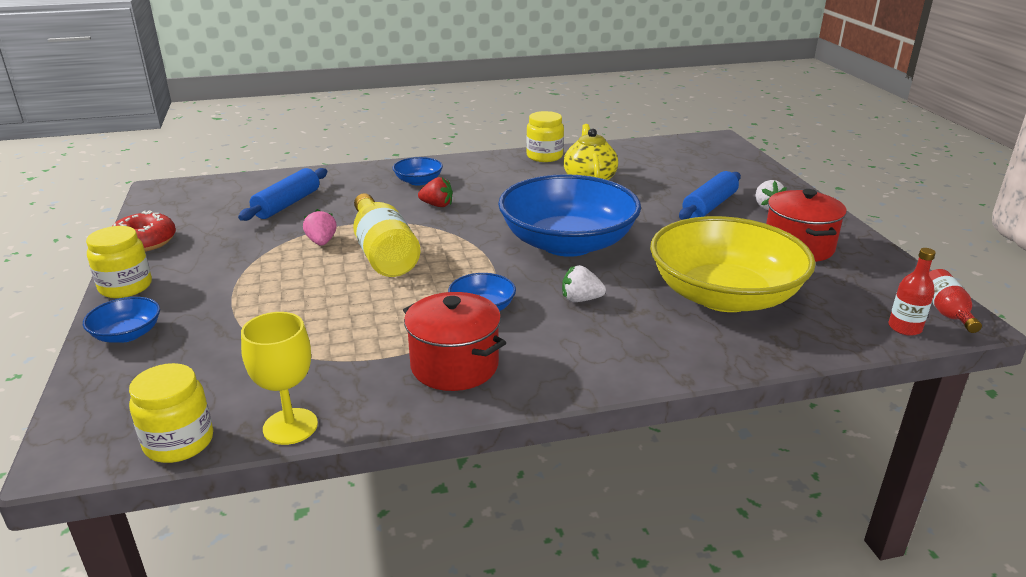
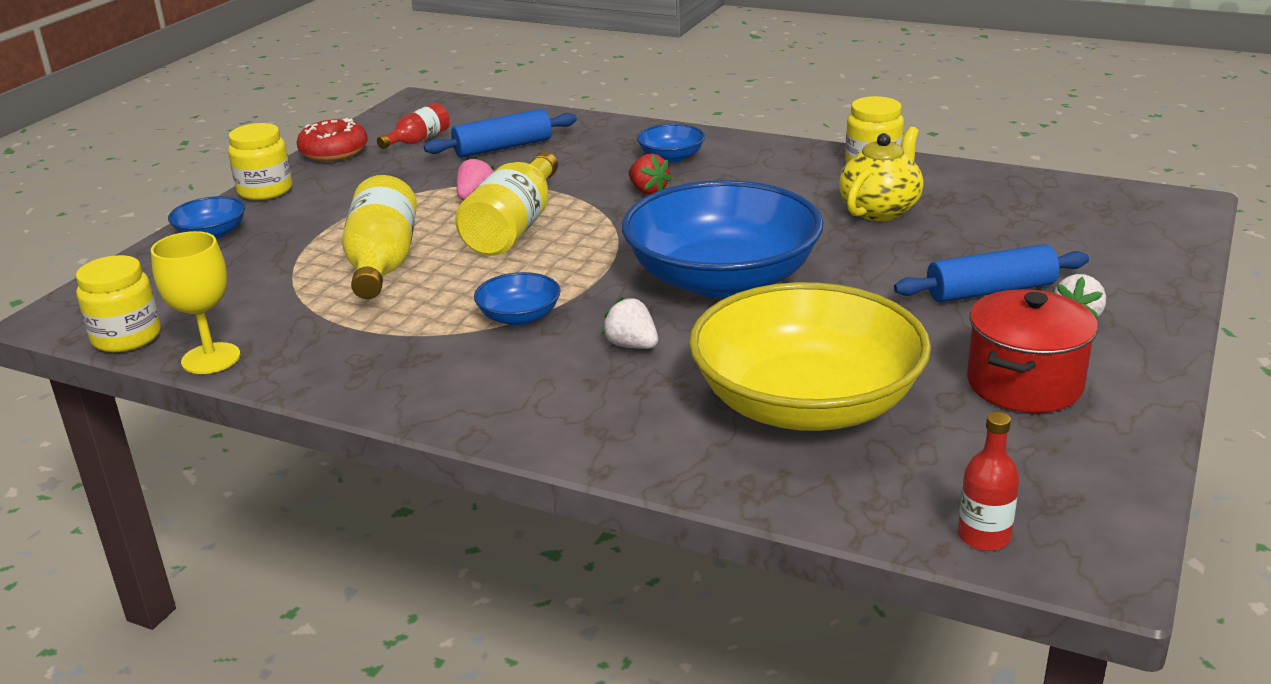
camera: 40 degrees right, 0 degrees up
(322, 307) = (382, 264): none -> yellow bottle
(454, 365) = (408, 362): red pot -> none
(946, 312) = (1091, 545): red bottle -> red bottle (418, 140)

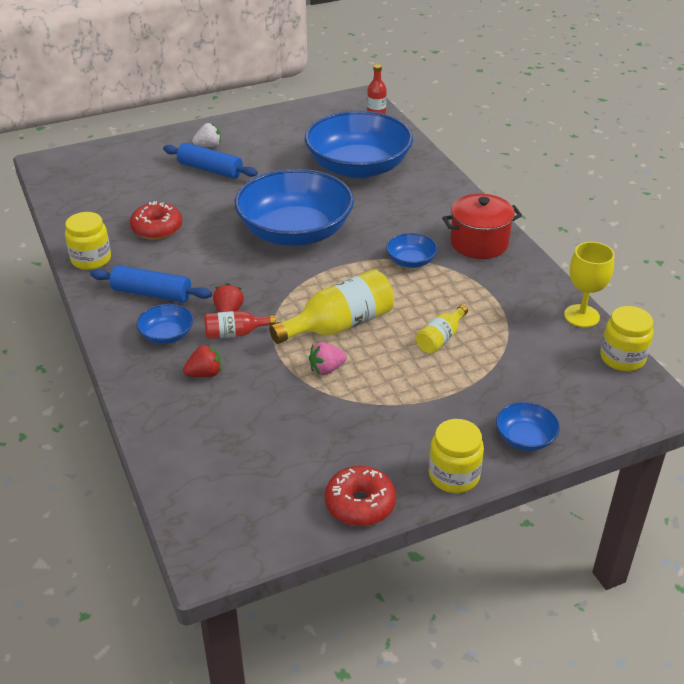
camera: 140 degrees left, 10 degrees up
(382, 264) = (440, 338): yellow bottle -> yellow bottle, size x0.55
(418, 140) = (283, 476): red bottle -> red bottle (235, 333)
(503, 147) = (241, 420): blue rolling pin -> blue rolling pin (152, 293)
(585, 153) = (205, 374): none -> red strawberry
(632, 345) = (383, 220): white strawberry -> none
(806, 404) = (358, 167): yellow bowl -> blue bowl
(880, 210) = (157, 229): yellow teapot -> red donut
(1024, 384) = (277, 138): red pot -> red pot (479, 243)

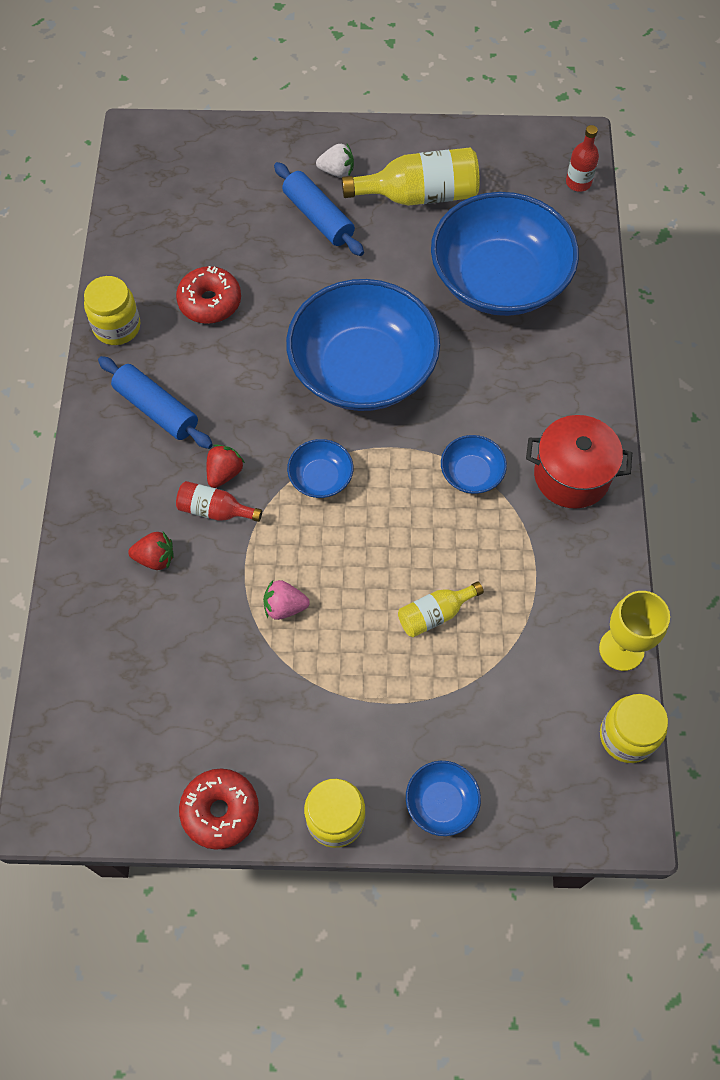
camera: 25 degrees right, 25 degrees up
(167, 335) = (143, 482): blue bowl -> blue bowl (321, 477)
(339, 325) = (333, 545): yellow bottle -> yellow bottle (419, 195)

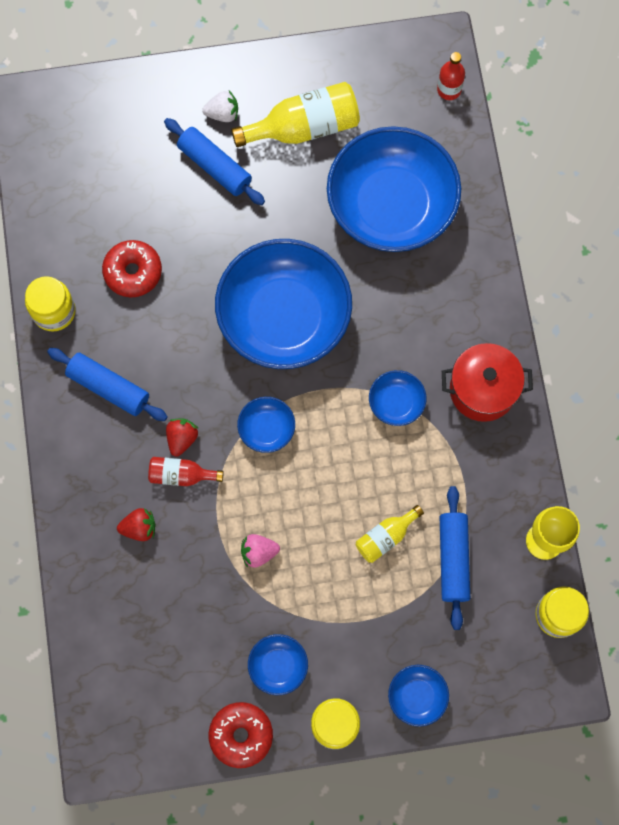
camera: 10 degrees left, 10 degrees up
(281, 737) = (278, 666): none -> blue bowl
(510, 652) = (453, 559): none -> blue rolling pin

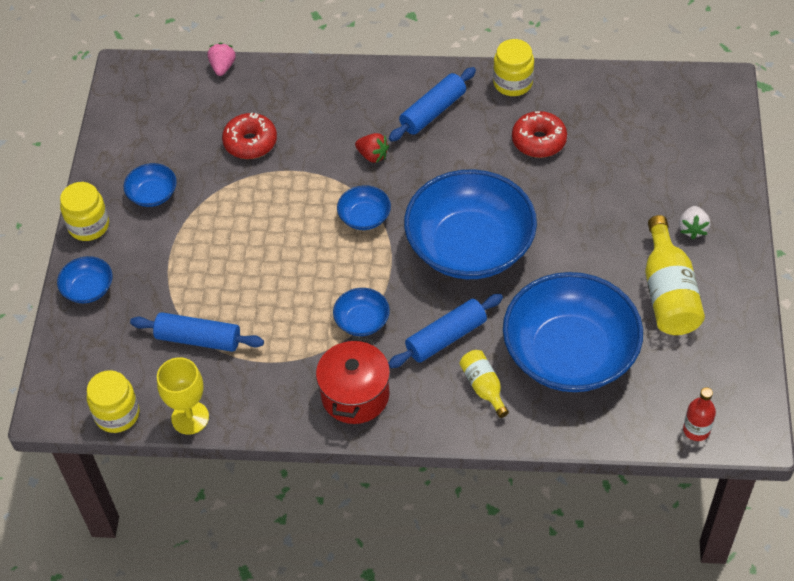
camera: 105 degrees right, 20 degrees down
(139, 528) = (302, 117): red strawberry -> none
(181, 475) = (340, 151): red bottle -> none
(214, 166) = (636, 215): blue rolling pin -> blue rolling pin (446, 337)
(241, 735) = (106, 161): red donut -> red donut (250, 142)
(258, 552) = (254, 195): pink strawberry -> pink strawberry (222, 67)
(385, 537) = (236, 290): yellow bottle -> yellow bottle (483, 387)

